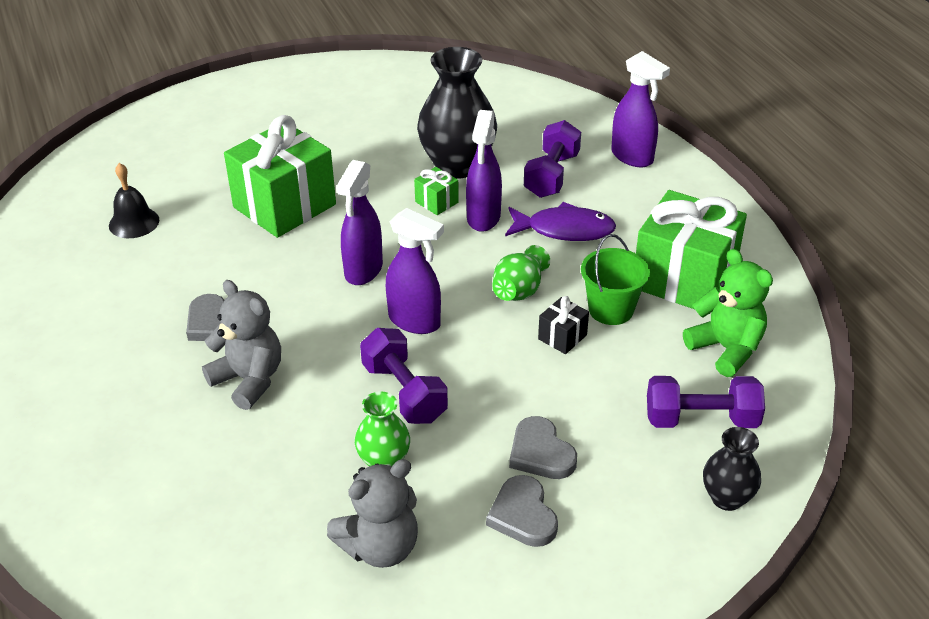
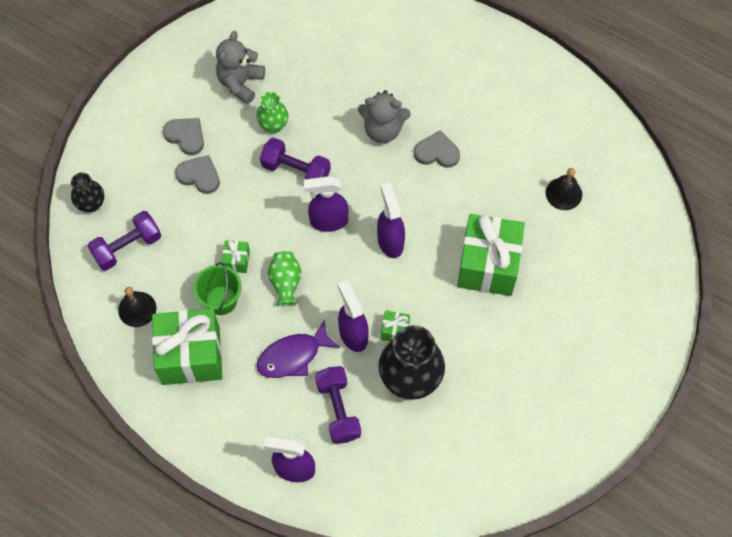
camera: 145 degrees right, 25 degrees up
(562, 337) = (236, 261): black gift -> green gift
(726, 349) = (137, 309): green teddy bear -> black bell

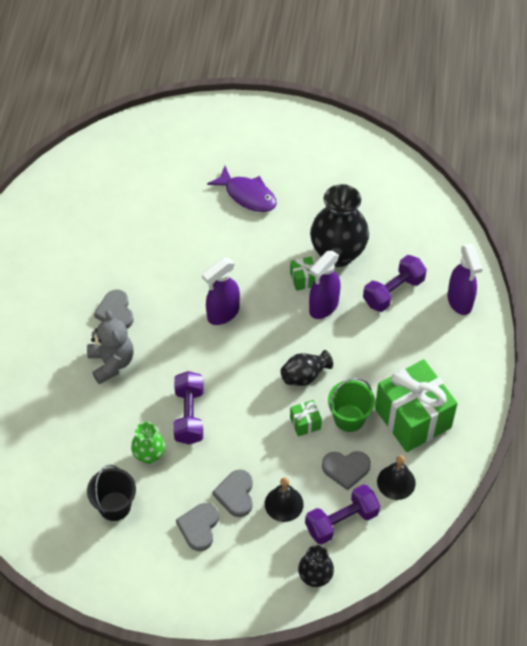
camera: 115 degrees left, 10 degrees down
(127, 247) = (341, 521): purple dumbbell -> purple dumbbell turned 60 degrees counterclockwise
(173, 273) = (346, 469): none -> grey heart
(240, 83) = (114, 506): grey teddy bear -> black bucket
(285, 282) = (304, 375): green vase -> black vase
(293, 356) = (367, 342): purple fish -> purple fish (247, 195)
(328, 221) = (228, 368): purple spray bottle -> none
(488, 265) = (208, 237): green gift -> none
(564, 193) = (112, 208): black bell -> black bell (284, 504)

